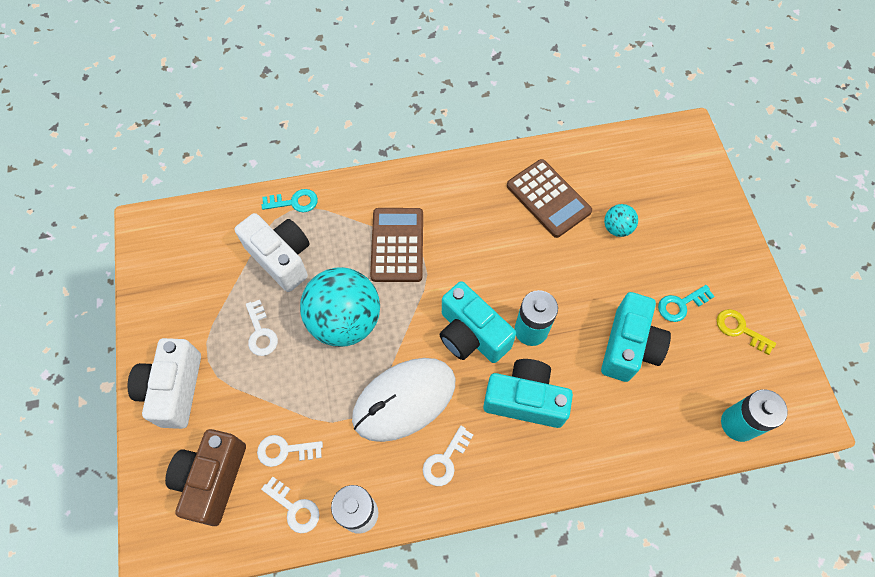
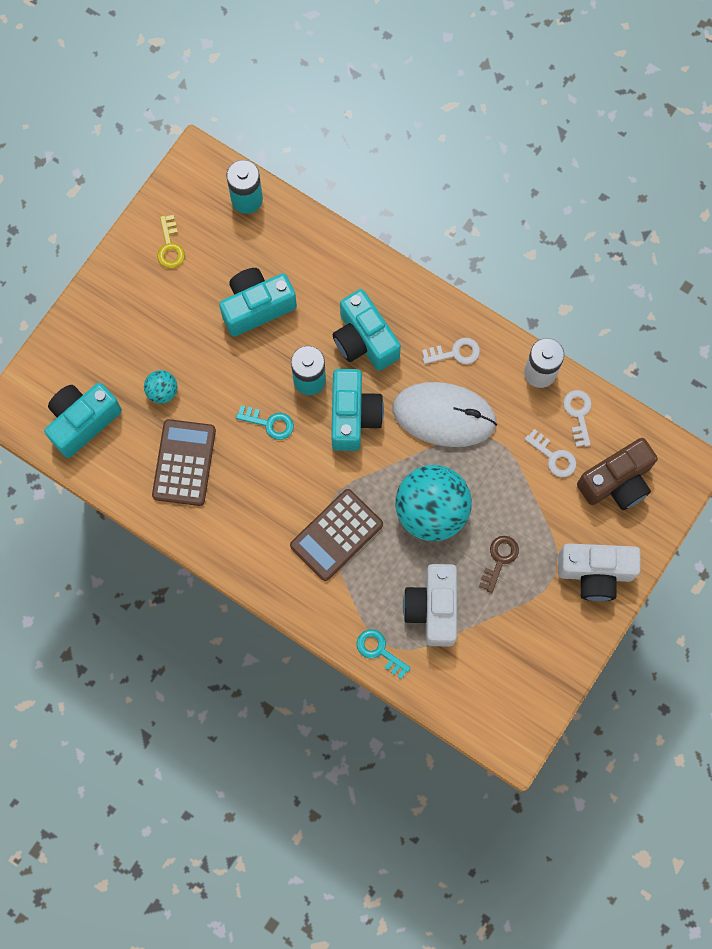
camera: 135 degrees left, 10 degrees up
(174, 389) = (595, 573): white camera -> white camera turned 45 degrees clockwise
(261, 333) = (499, 559): white key -> brown key
(640, 165) = (83, 421): none -> turquoise camera
(680, 305) = (188, 298): turquoise key -> turquoise key (270, 423)

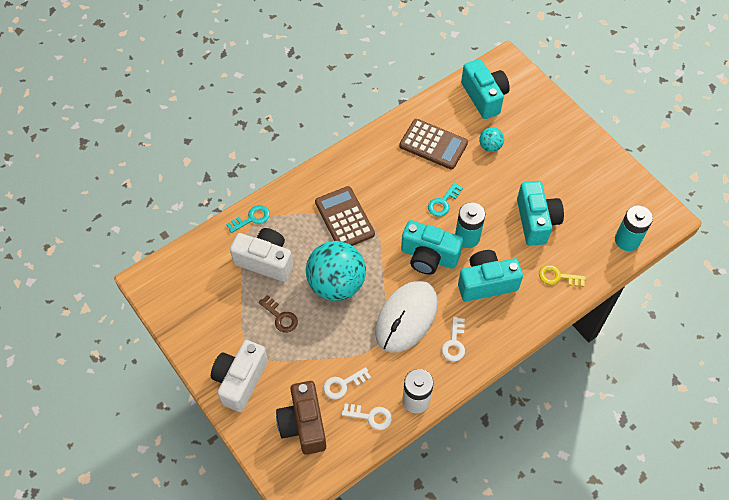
camera: 110 degrees right, 15 degrees down
(170, 247) = (601, 181): yellow key -> yellow key (557, 277)

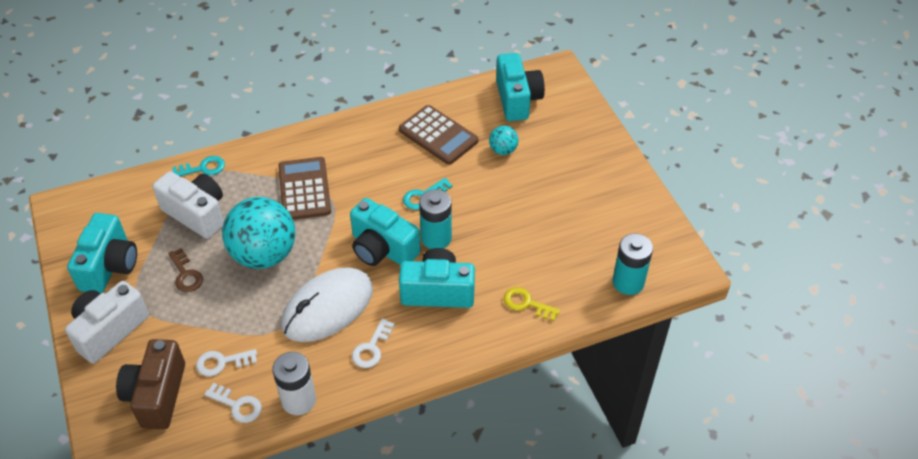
camera: 15 degrees right, 10 degrees down
(536, 221) = (525, 238): turquoise camera -> turquoise camera (109, 266)

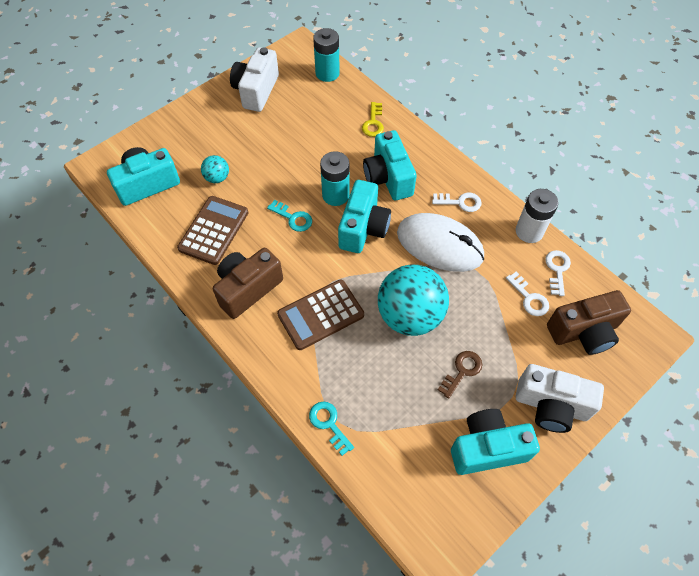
camera: 110 degrees left, 10 degrees up
(197, 214) = (389, 398): white camera -> white camera (256, 91)
(360, 146) = (248, 289): none -> brown camera

